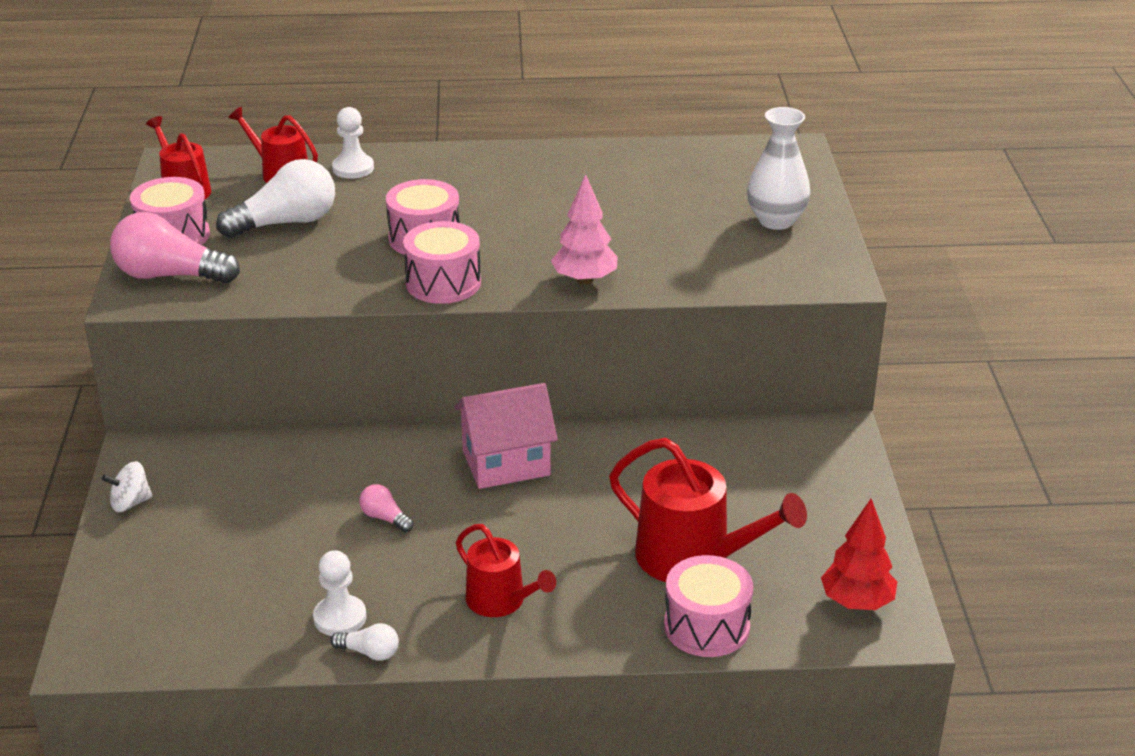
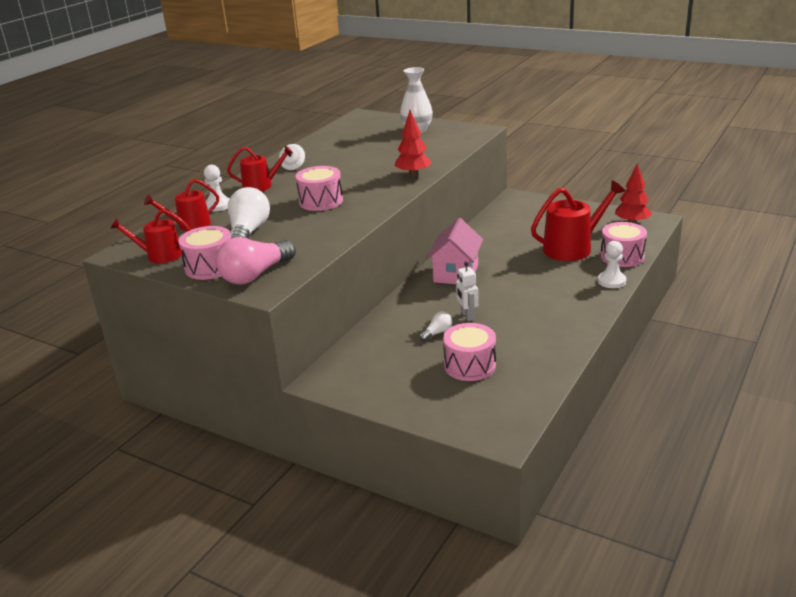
camera: 55 degrees left, 5 degrees down
(130, 503) = (368, 395): white spinning top -> white spinning top (293, 167)
(340, 618) = (538, 346): white pawn -> white pawn (611, 281)
(369, 652) = (574, 344): white light bulb -> white light bulb (437, 333)
(385, 518) = (467, 316): pink light bulb -> white robot
(443, 283) = (371, 205): pink drum -> pink drum (470, 365)
(500, 601) = (563, 299): red watering can -> red watering can (261, 185)
(584, 280) = (413, 174): pink tree -> red tree

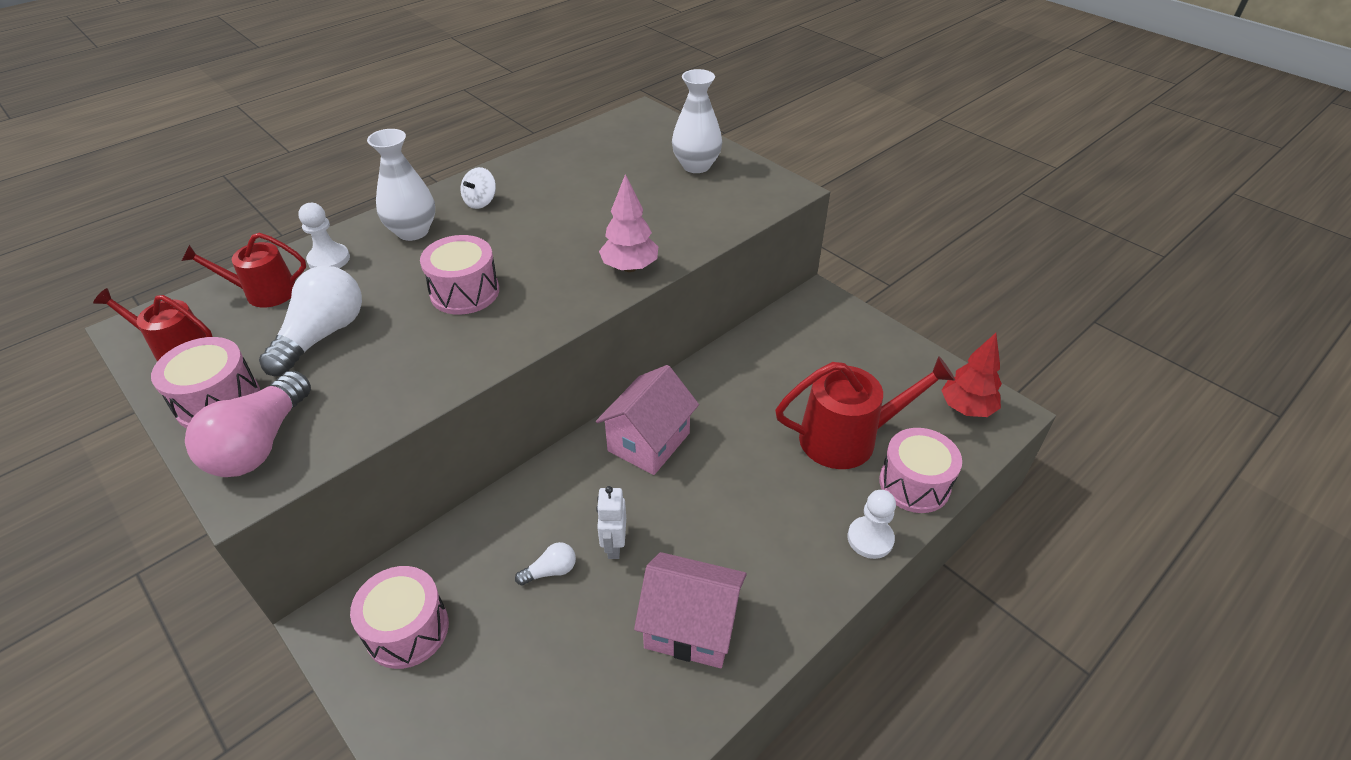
camera: 15 degrees right, 15 degrees up
(255, 275) = (260, 444): pink light bulb -> pink light bulb turned 45 degrees counterclockwise
(261, 185) = (413, 231): red watering can -> white vase
(413, 174) = (630, 267): red tree -> pink tree
(470, 365) = (555, 669): pink drum -> pink drum (407, 629)
(535, 333) = (691, 627): none -> pink house

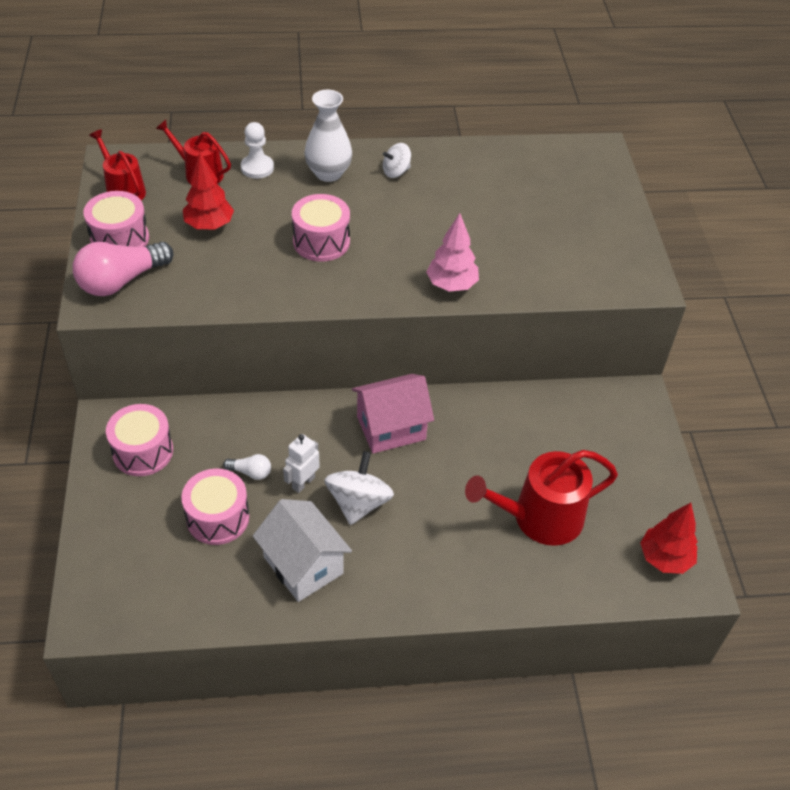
camera: 35 degrees right, 5 degrees up
(322, 335) = (209, 225): white light bulb -> red tree
(685, 529) = (358, 503): none -> white spinning top
(691, 627) = (303, 565): pink house -> white house
(696, 166) = (594, 223): white vase -> none
(847, 438) = (540, 518): red watering can -> red watering can turned 135 degrees clockwise
(870, 539) = (479, 596): white pawn -> none
(914, 484) = (555, 583): pink drum -> pink drum (218, 518)

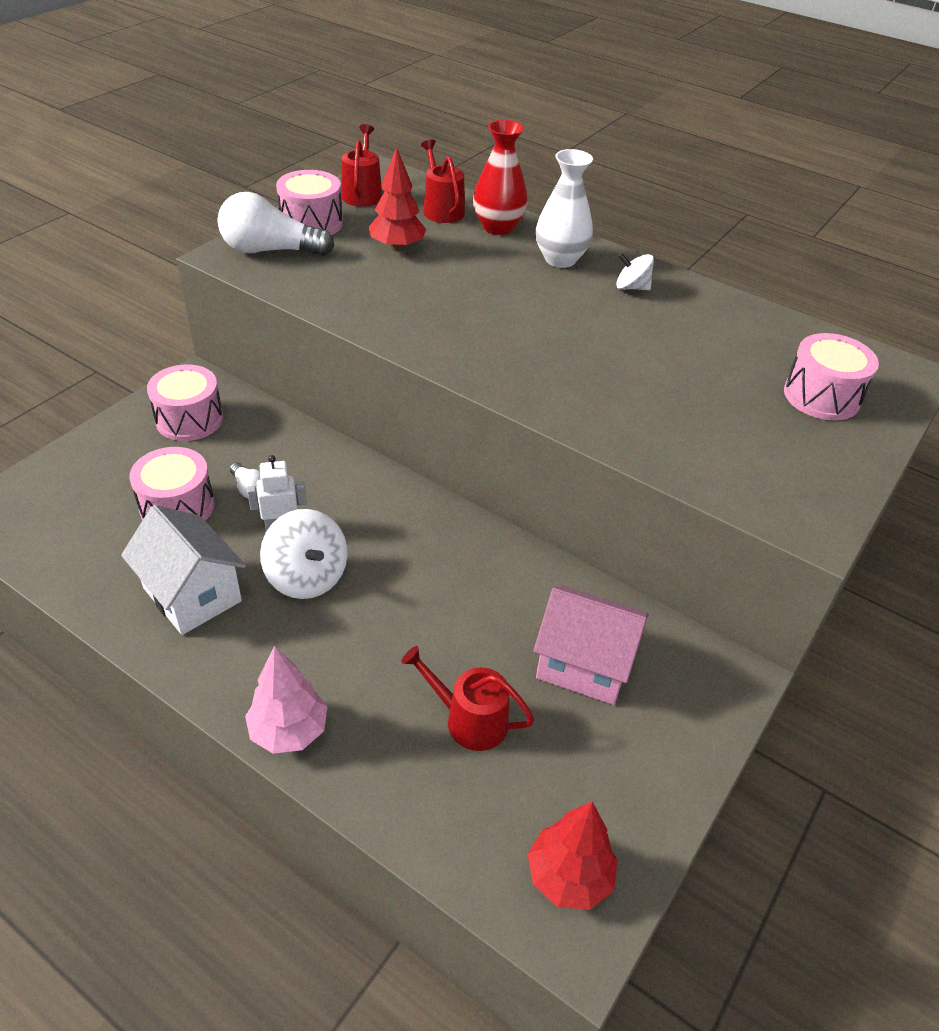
camera: 40 degrees right, 5 degrees down
(121, 281) = (270, 250): pink light bulb -> white light bulb
(257, 168) = (498, 227): white pawn -> red vase
(303, 565) = (192, 595): white house -> white house turned 45 degrees counterclockwise
(321, 241) = (481, 305): pink drum -> pink drum (821, 396)
(358, 503) = (307, 576): white spinning top -> white spinning top turned 90 degrees clockwise
(391, 428) = (418, 533): pink house -> pink house (584, 664)
(451, 285) = (565, 404): pink tree -> pink tree (289, 731)
(540, 518) = (469, 720): red watering can -> red watering can, size x0.62

